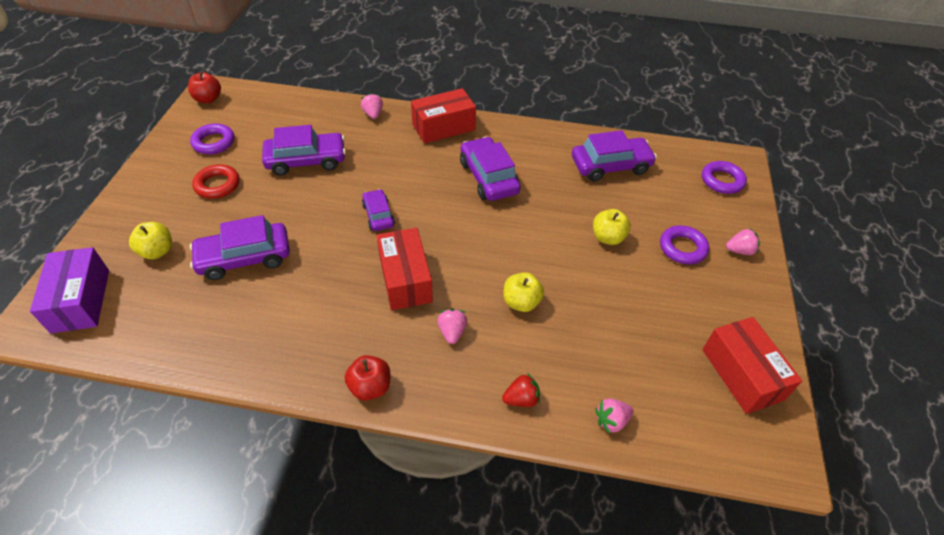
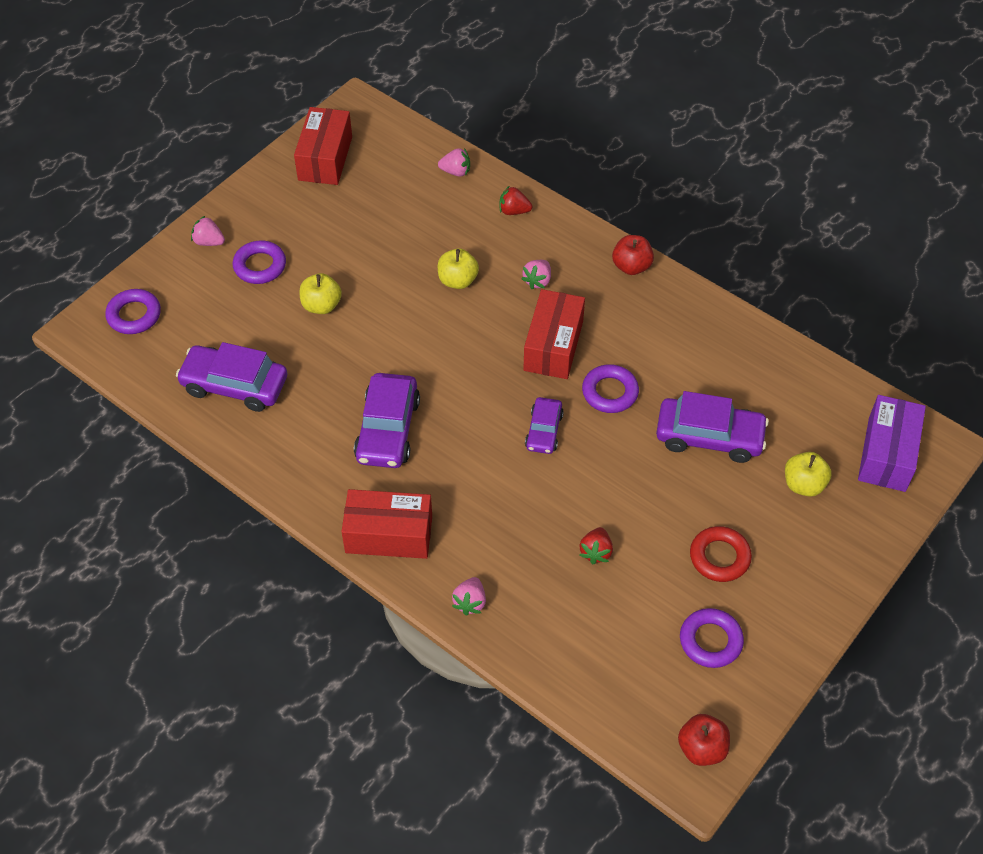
camera: 150 degrees left, 5 degrees up
(306, 160) = (596, 552): purple car -> red strawberry
(340, 261) = (610, 392): none -> purple ring

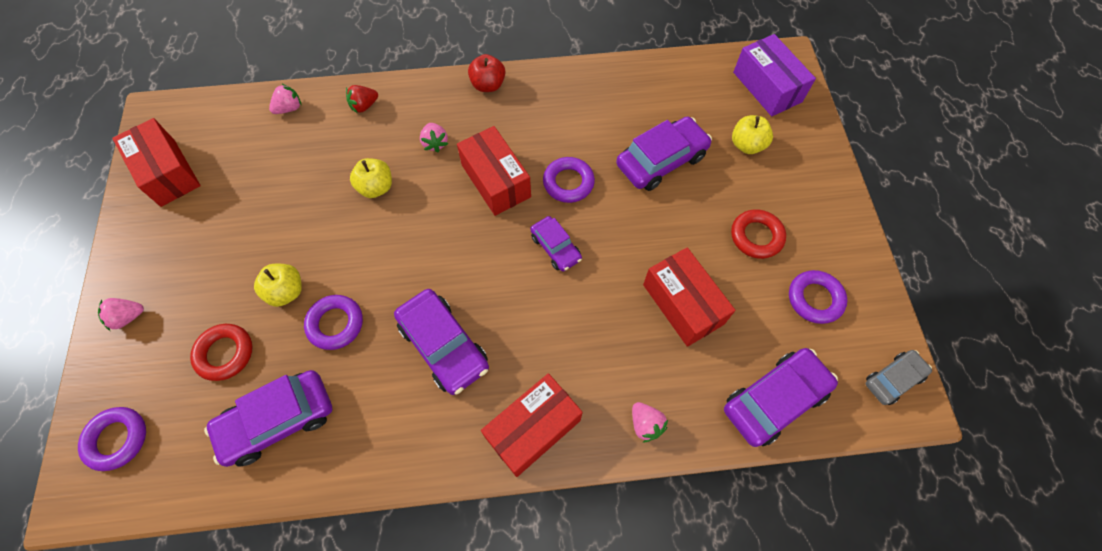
camera: 45 degrees left, 10 degrees up
(244, 315) = (225, 353): none -> red ring
(260, 266) = (197, 301): purple ring -> purple ring (335, 324)
(586, 674) = (774, 400): none -> purple car
(596, 552) = (683, 304): red strawberry -> red box
(702, 748) = (893, 379): red apple -> grey car

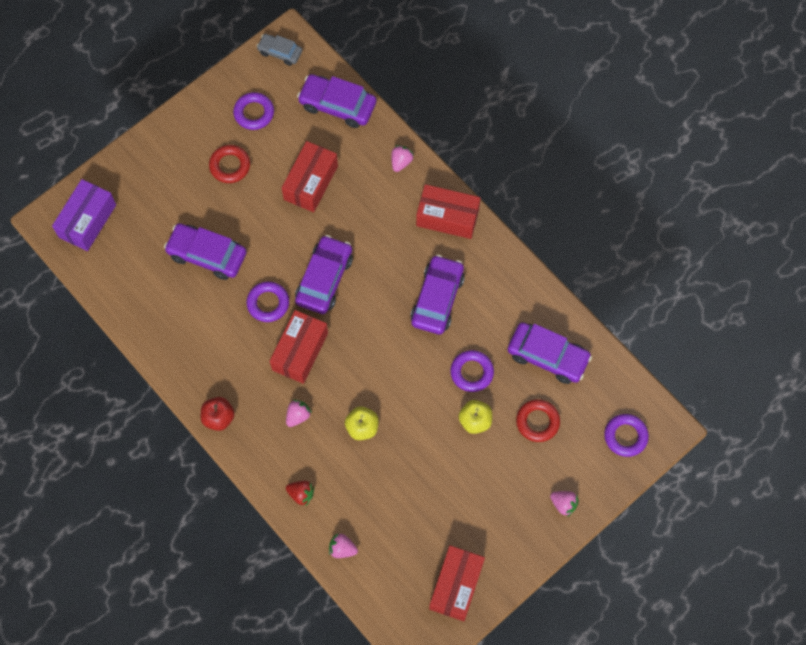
camera: 125 degrees left, 5 degrees up
(556, 247) = (324, 279): purple car -> purple car, size x1.69
(747, 145) = (154, 208): yellow apple -> none

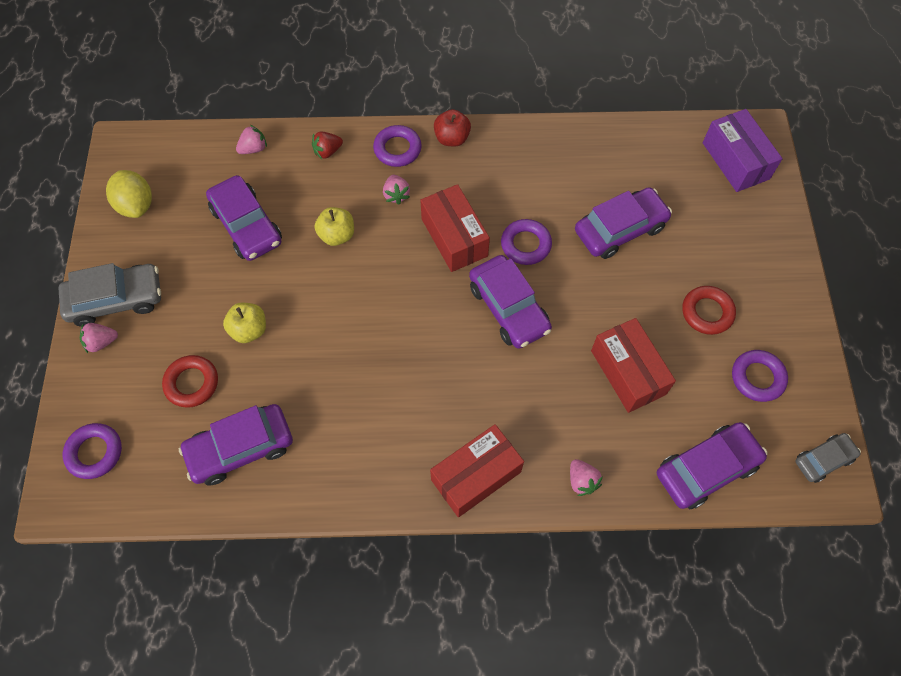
camera: 130 degrees right, 5 degrees down
(437, 299) = (396, 393): purple car -> purple car (247, 225)
(456, 585) = (136, 205): red box -> yellow lemon
(471, 372) = (295, 364): purple ring -> purple ring (397, 149)
(530, 525) = (116, 299): none -> grey car

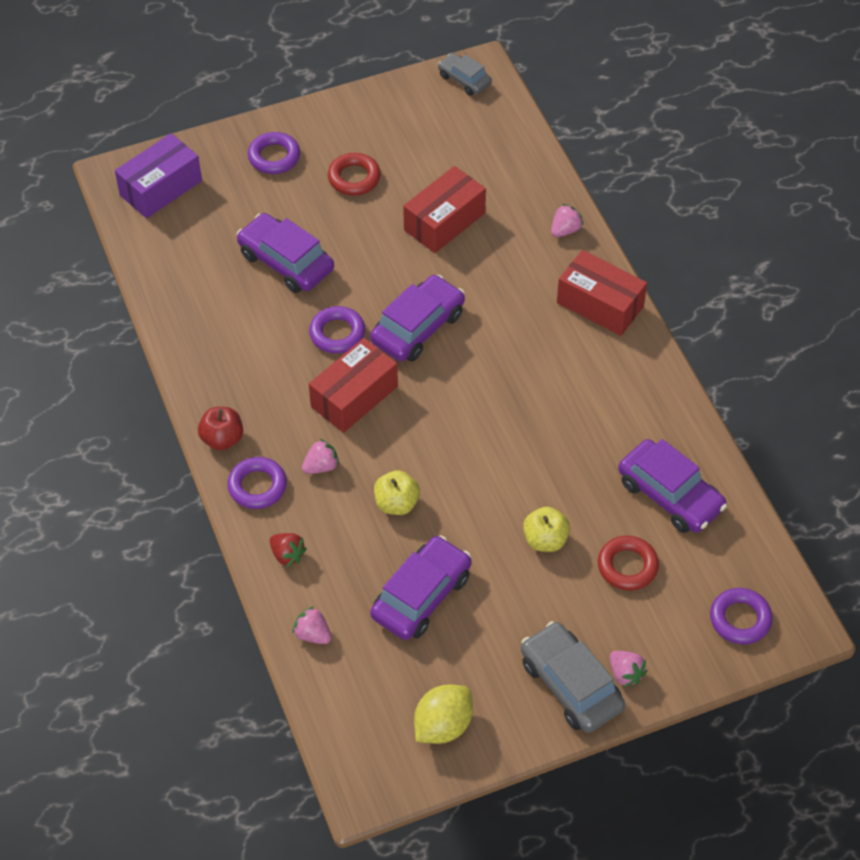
camera: 110 degrees left, 10 degrees down
(706, 469) = (511, 151): purple car -> none
(757, 378) = (406, 132): purple ring -> purple ring (274, 157)

